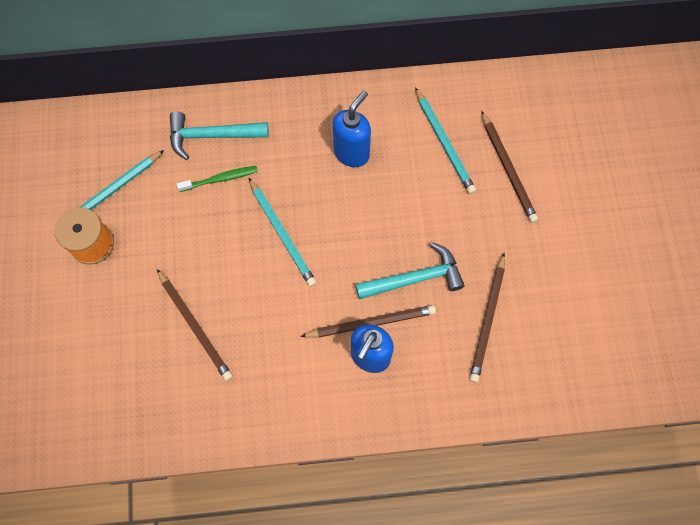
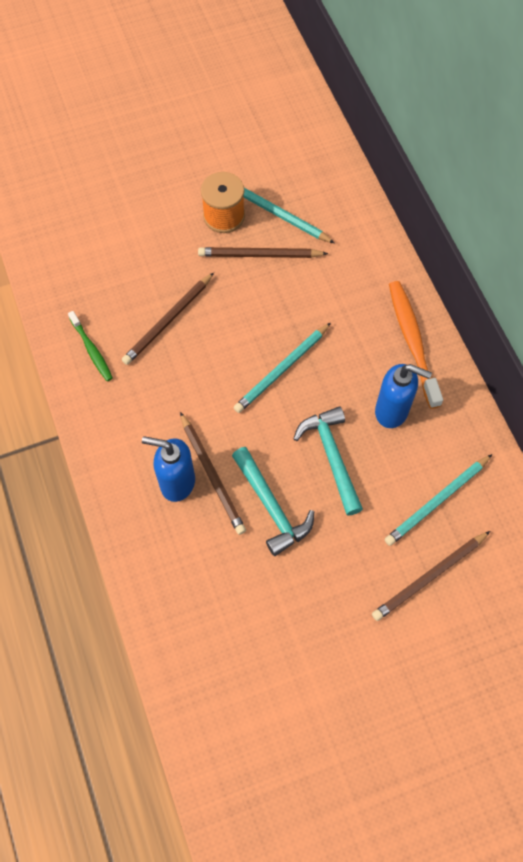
camera: 75 degrees right, 5 degrees down
(212, 136) = (365, 280): turquoise hammer -> turquoise hammer (332, 457)
(220, 179) = (322, 300): green toothbrush -> green toothbrush (91, 350)
(289, 116) = (412, 342): none -> orange toothbrush
(488, 320) = (246, 591): brown pencil -> brown pencil (259, 255)

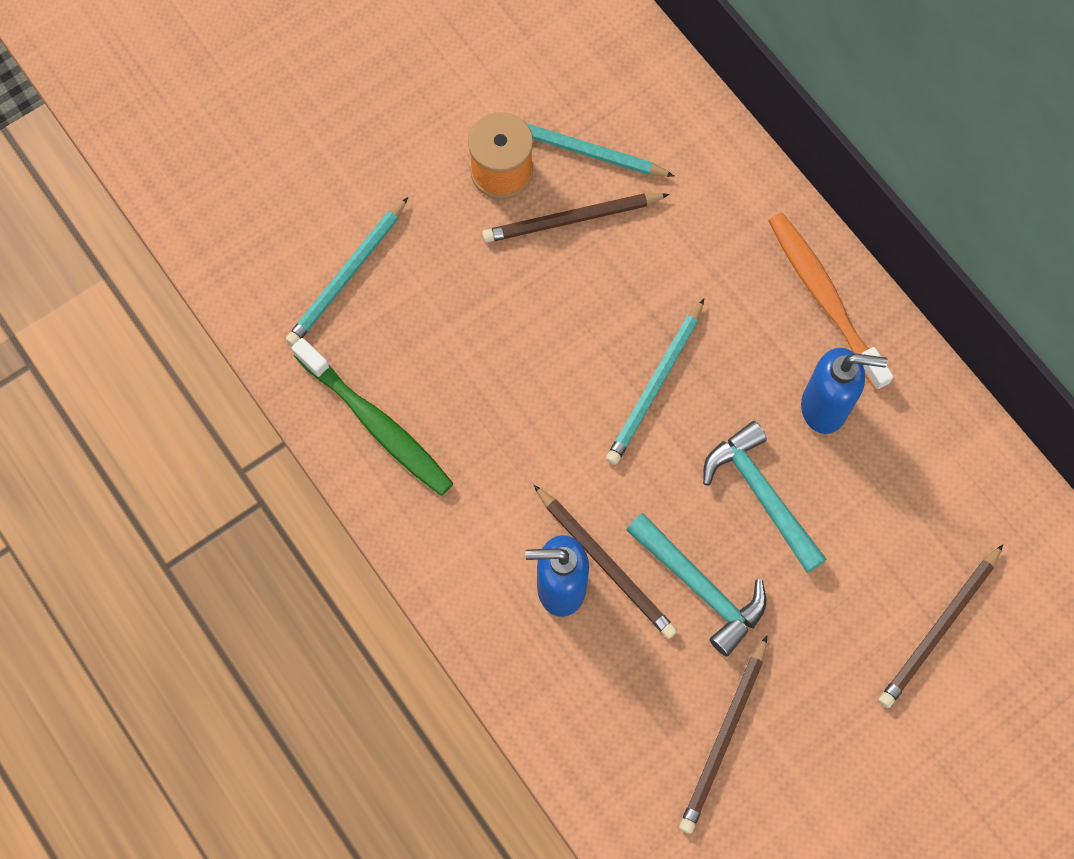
camera: 15 degrees left, 5 degrees up
(91, 350) = (376, 424): green toothbrush -> green toothbrush, size x1.71
(168, 321) = (472, 353): brown pencil -> brown pencil (724, 737)
(437, 501) = (921, 521): turquoise pencil -> turquoise pencil (348, 275)

